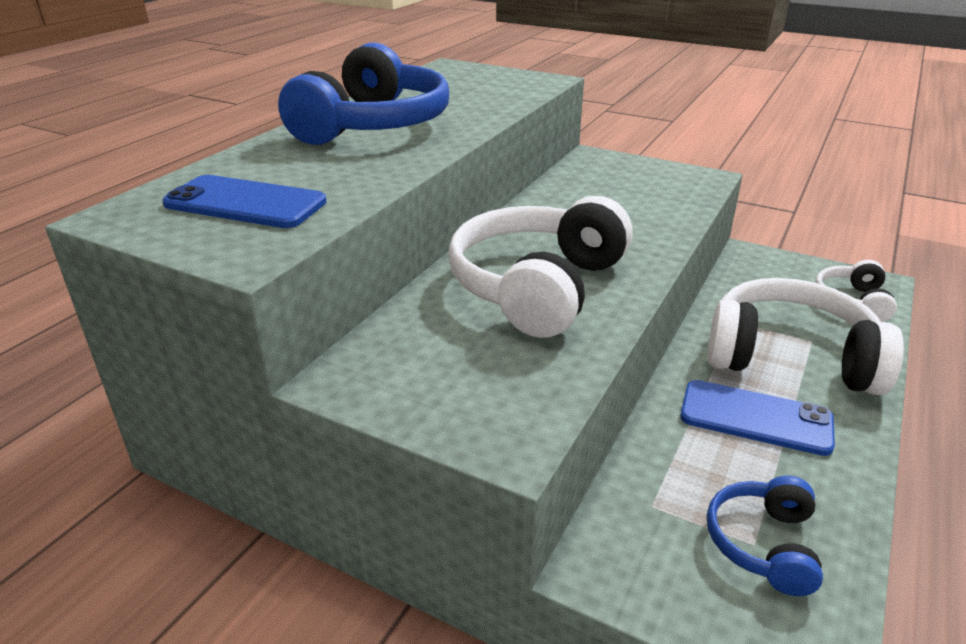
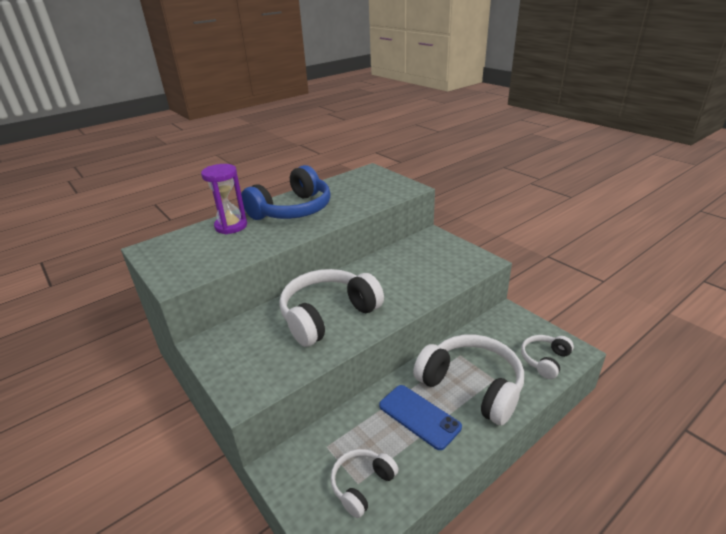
camera: 25 degrees right, 0 degrees up
(245, 203) = (198, 251): blue phone -> none
(274, 160) = (231, 226): none -> purple hourglass
(763, 544) = (362, 485): blue headphones -> white headphones

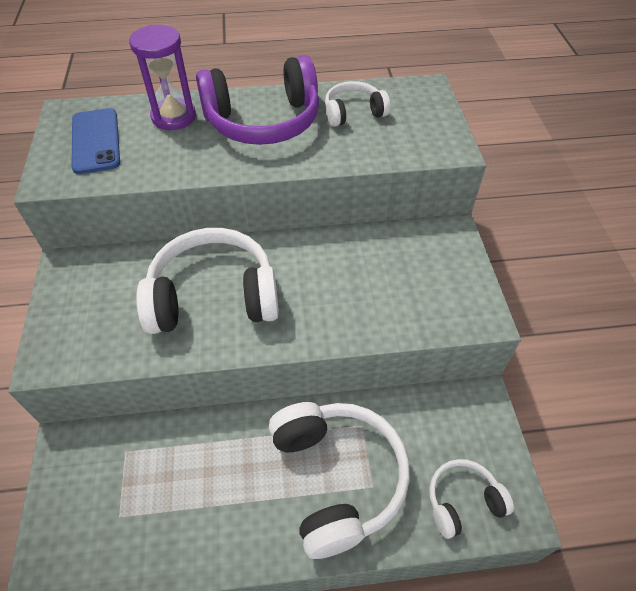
camera: 30 degrees right, 20 degrees up
(292, 210) = (263, 121): blue headphones -> purple headphones
(362, 485) = (121, 522): white headphones -> white headphones (353, 113)
(419, 416) = (244, 478): blue phone -> blue phone (96, 141)

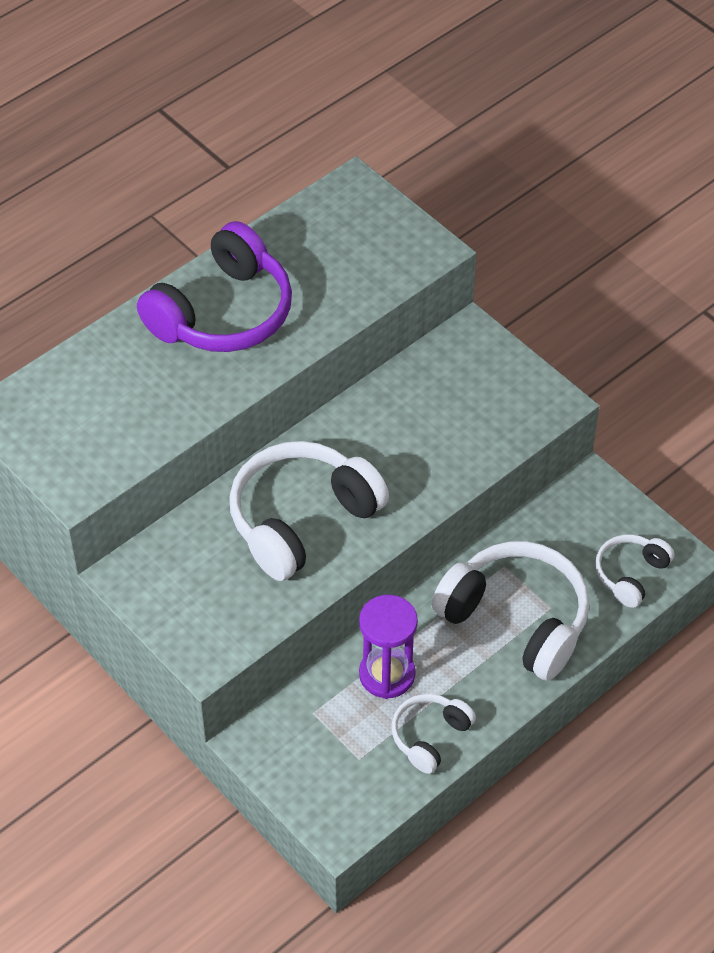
camera: 35 degrees left, 0 degrees up
(96, 141) = (73, 426): blue phone -> none
(174, 117) = (124, 356): purple hourglass -> purple hourglass (387, 674)
(353, 113) = (305, 255): white headphones -> white headphones (430, 736)

